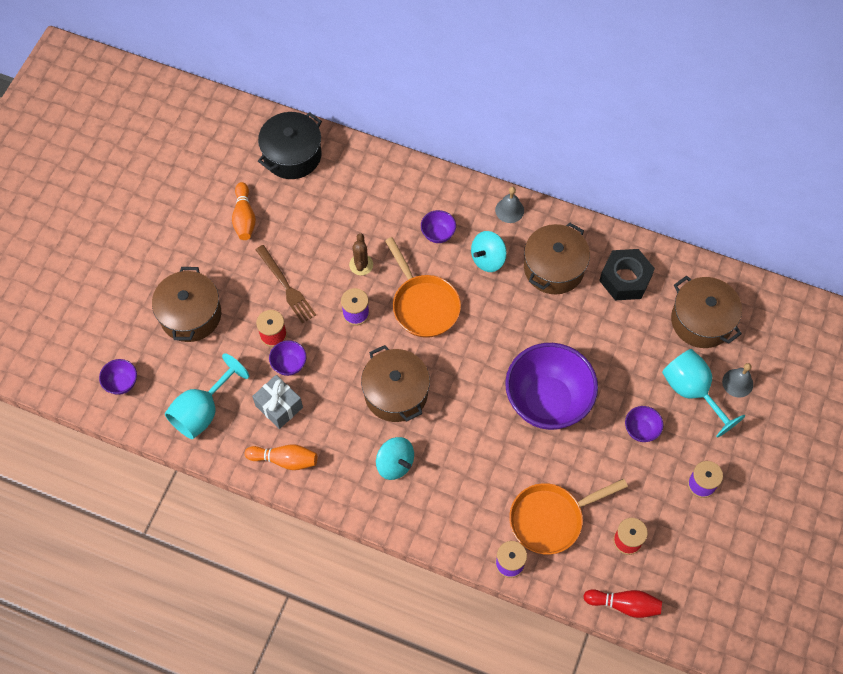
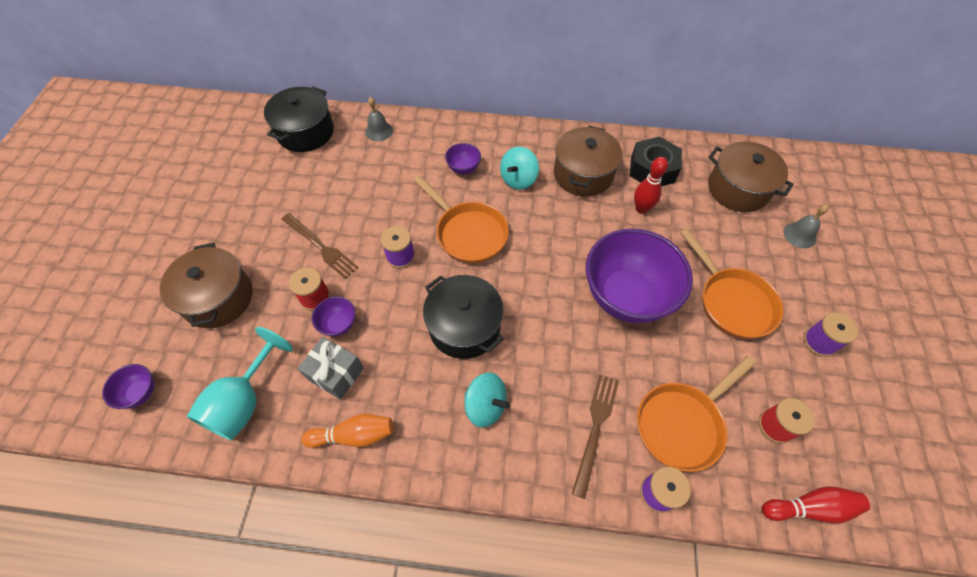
camera: 15 degrees left, 5 degrees down
(244, 217) = (266, 193): orange bowling pin -> none
(361, 265) = (395, 210): brown cactus -> none
(396, 393) = (464, 326): brown pot -> black pot
(478, 504) = (595, 429): none -> brown fork
(509, 210) = (524, 136): grey bell -> grey bell (379, 131)
(596, 319) = (641, 208): none -> red bowling pin
(641, 430) = (732, 302): purple bowl -> orange pan
(692, 391) = (762, 253): turquoise goblet -> none

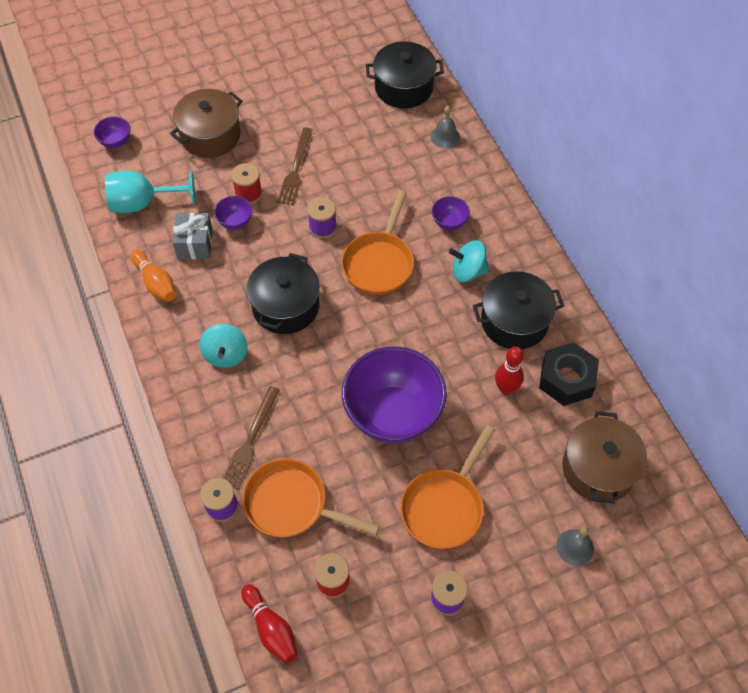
camera: 60 degrees right, 0 degrees up
(583, 174) = (514, 321): brown pot -> black pot
(595, 429) = (250, 440): brown fork -> brown fork turned 120 degrees clockwise

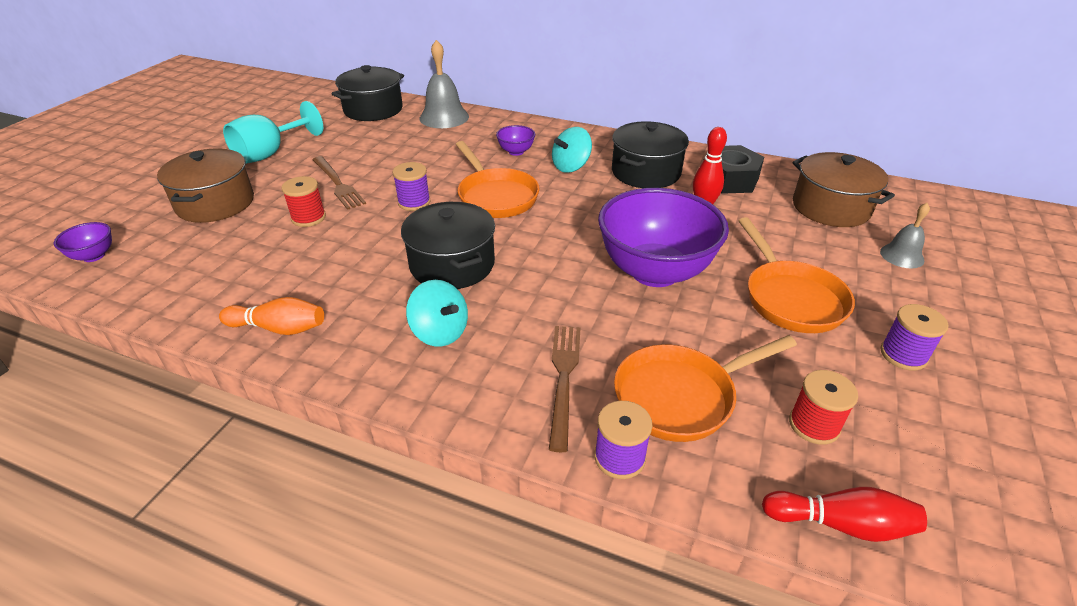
camera: 45 degrees left, 20 degrees down
(143, 203) = (186, 280): turquoise goblet -> turquoise goblet (270, 153)
(195, 244) = (292, 276): grey gift -> none
(235, 222) = (319, 241): purple bowl -> none
(250, 440) = (564, 378): brown fork -> brown fork turned 150 degrees counterclockwise
(445, 137) = (444, 117): grey bell -> grey bell, size x1.70

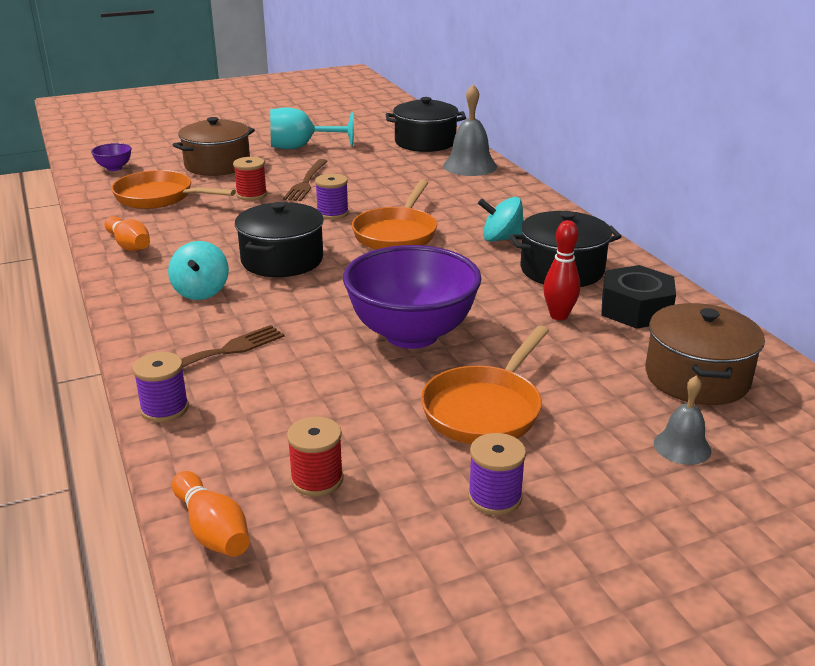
camera: 45 degrees right, 10 degrees down
(516, 152) = (477, 211): purple bowl -> none
(681, 396) = (266, 407): orange pan -> orange pan (159, 197)
(841, 524) = (212, 530): red bowling pin -> orange bowling pin

